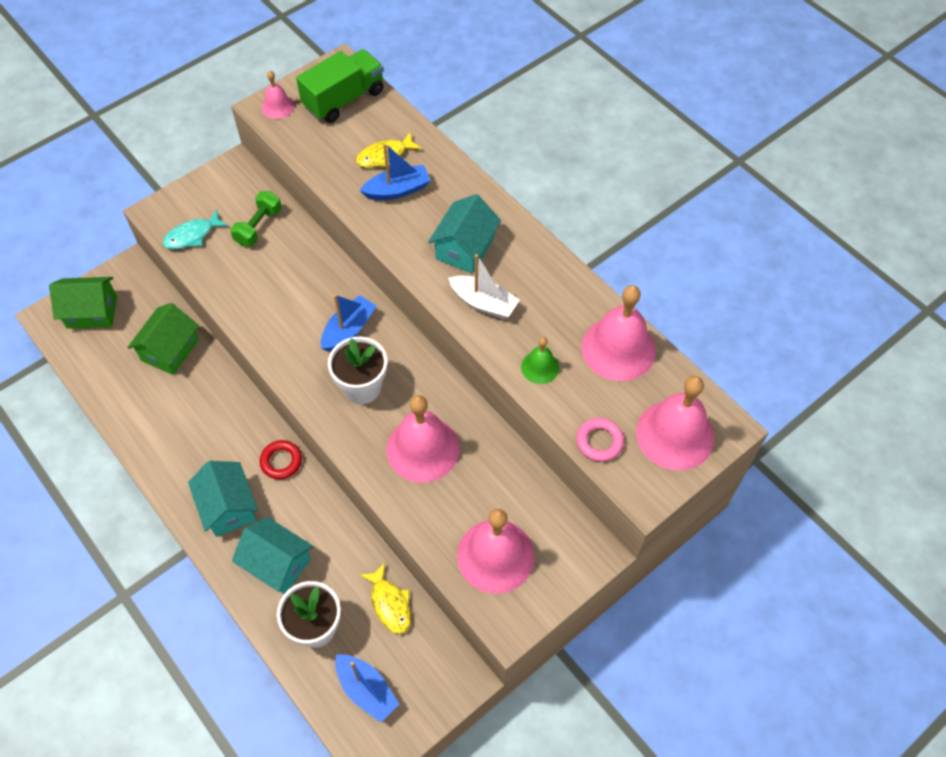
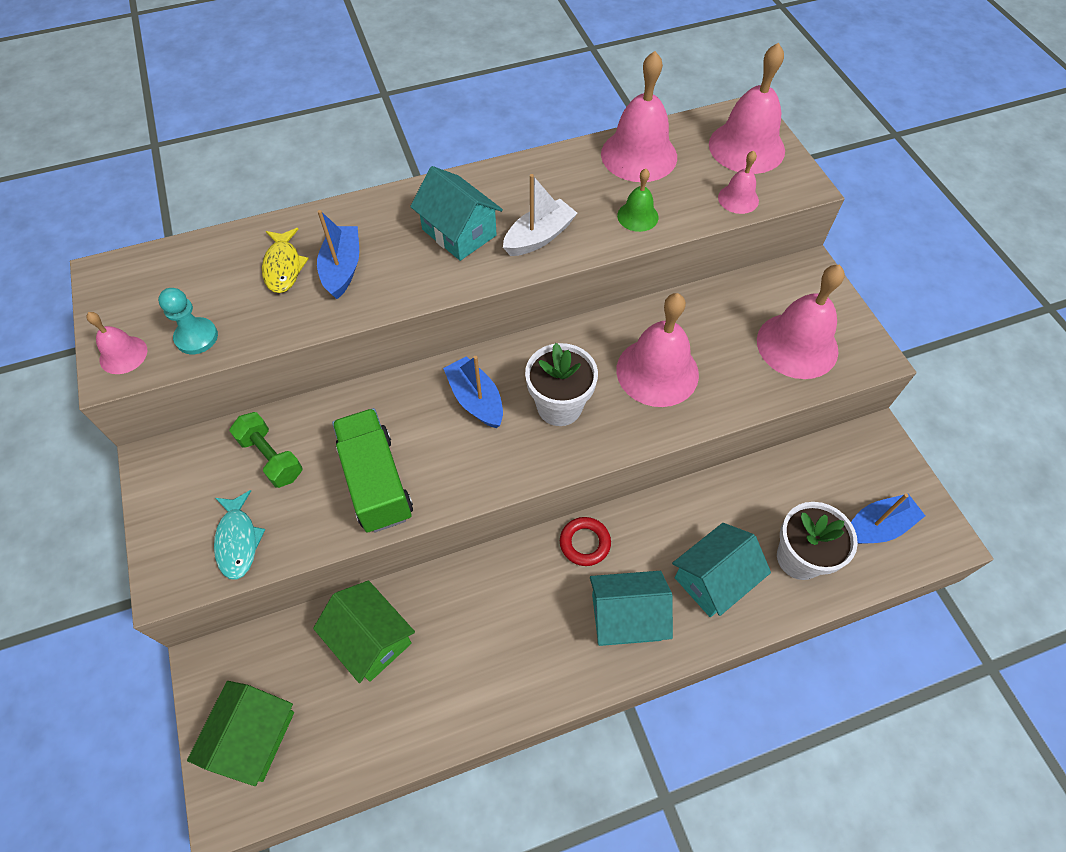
camera: 70 degrees left, 0 degrees up
(305, 136) = (196, 337): none -> turquoise pawn
(344, 99) = (165, 283): green truck -> green truck (376, 482)
(390, 603) = (787, 479): yellow fish -> none
(599, 441) = (738, 199): pink ring -> pink bell

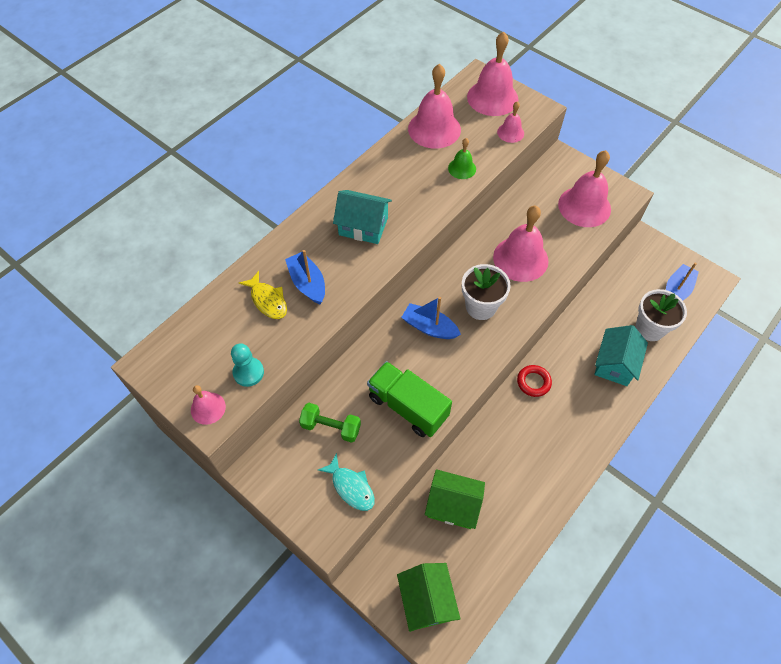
camera: 30 degrees left, 0 degrees up
(539, 237) = (414, 207): white boat -> none
(626, 616) = (584, 410): turquoise house -> none

